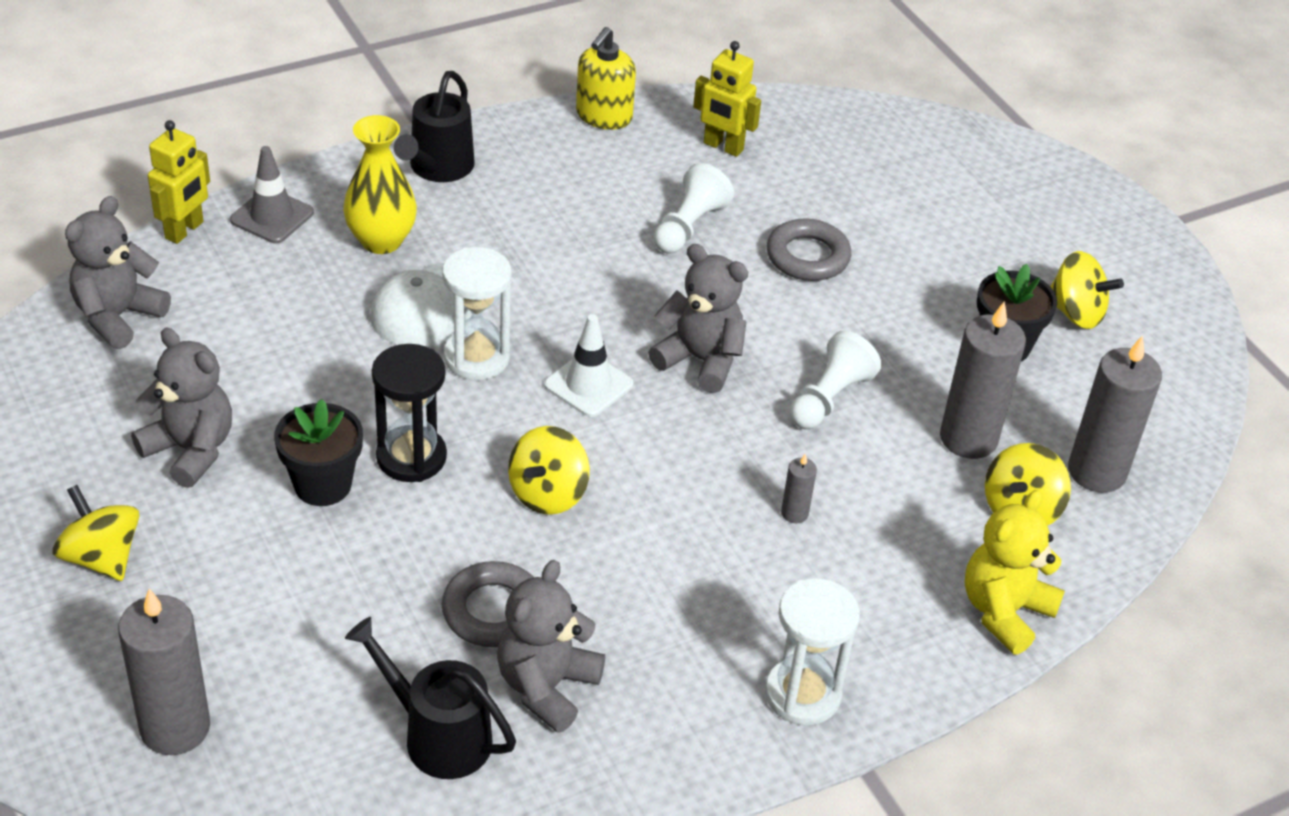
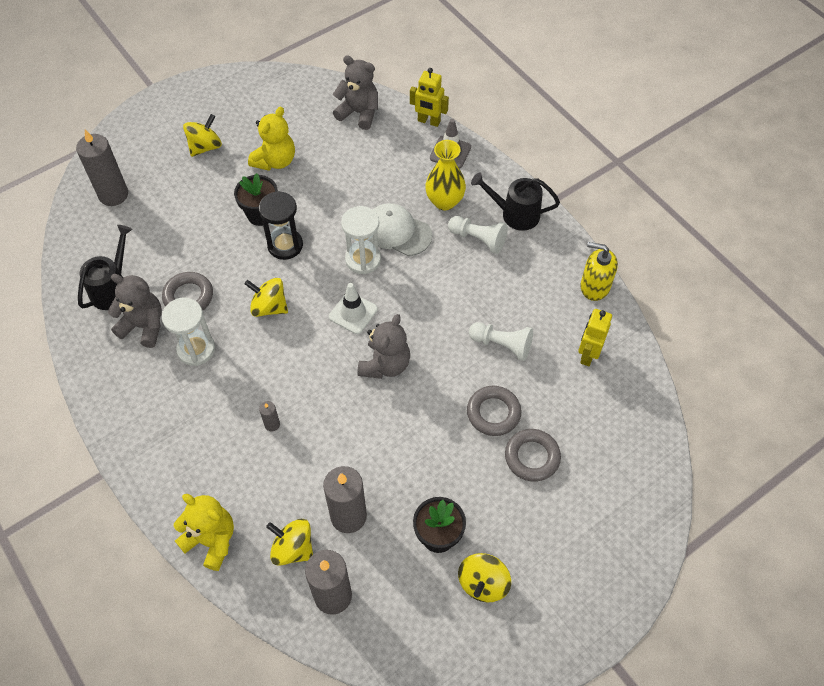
camera: 85 degrees right, 15 degrees up
(190, 450) = (275, 161): grey teddy bear -> yellow teddy bear
(802, 694) = (145, 439): white hourglass -> white hourglass (196, 349)
(829, 398) = (367, 435): white pawn -> white pawn (478, 239)
(885, 232) = (532, 457): none -> grey ring

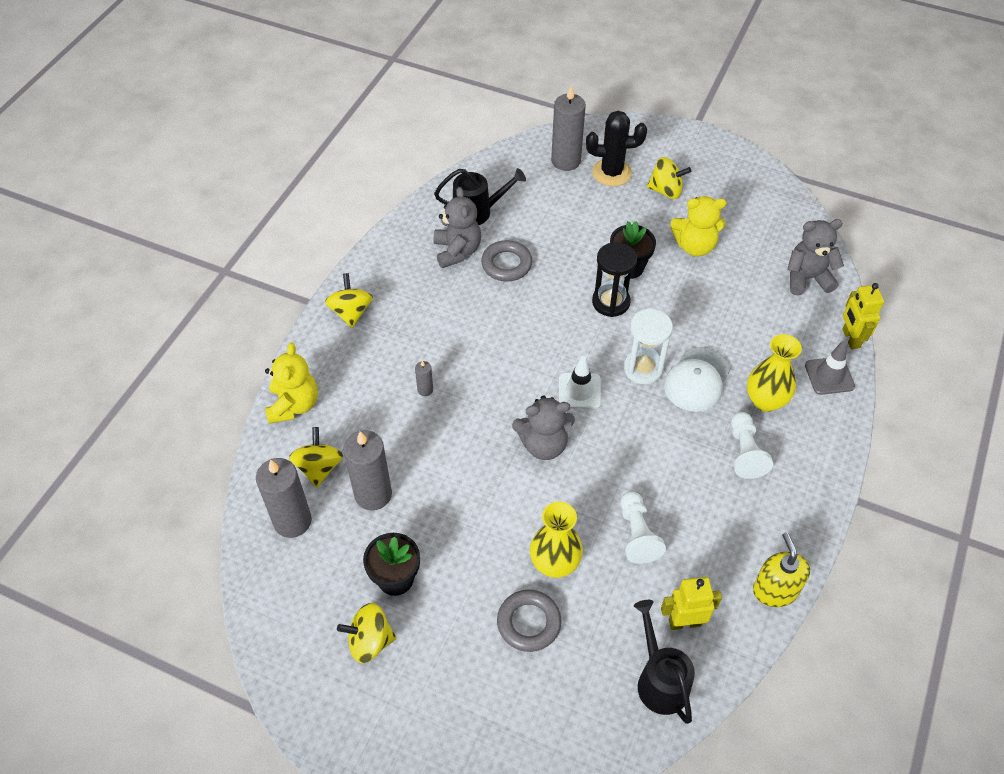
camera: 60 degrees right, 5 degrees down
(155, 171) = (611, 173): none -> black cactus
(196, 349) = (460, 297): white hourglass -> none
(269, 307) = (538, 325): yellow spinning top -> yellow spinning top (351, 312)
(359, 113) = (807, 278): grey teddy bear -> grey teddy bear turned 90 degrees counterclockwise
(397, 231) = (697, 379): white cap -> white cap turned 150 degrees counterclockwise
(493, 413) = (554, 563): grey ring -> yellow vase
(514, 214) = (803, 470): black watering can -> black watering can (659, 680)

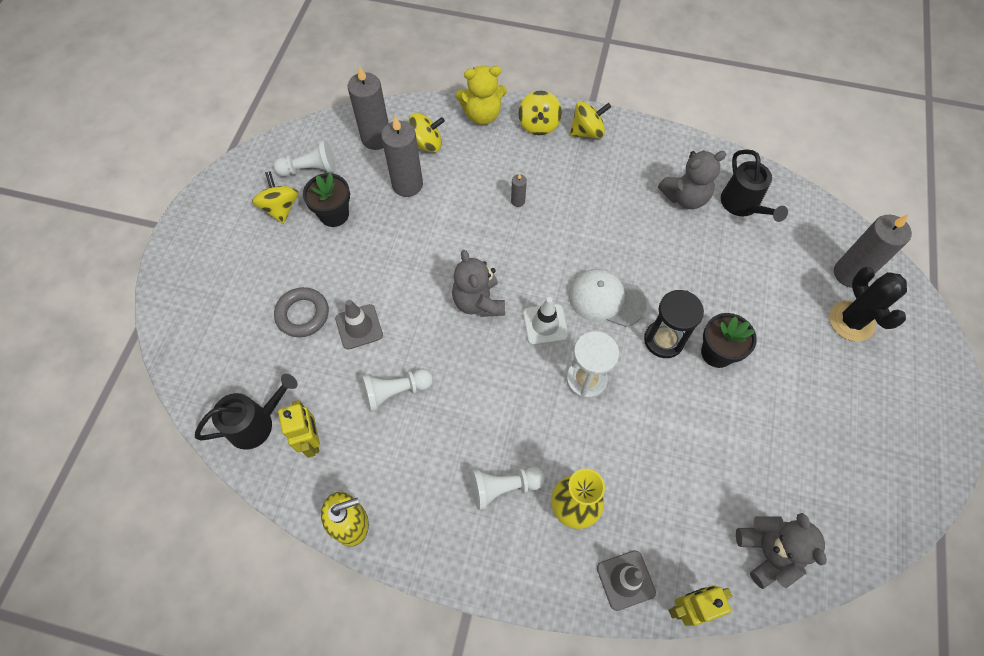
camera: 80 degrees right, 10 degrees up
(318, 602) = (310, 169): none -> white pawn
(506, 264) = (682, 240): grey ring -> none
(554, 563) = (359, 327): yellow vase -> grey traffic cone
(666, 191) = (847, 381): yellow spinning top -> yellow spinning top (539, 125)
(695, 246) = (772, 419): yellow teddy bear -> none
(697, 379) = (585, 433): white cap -> white cap (606, 299)

